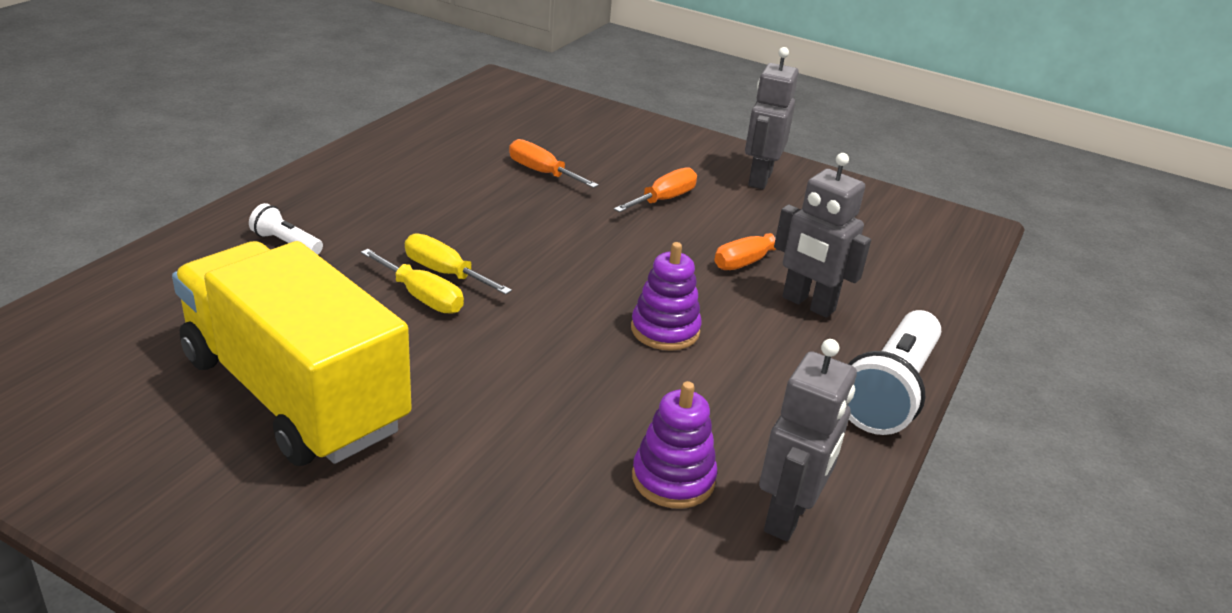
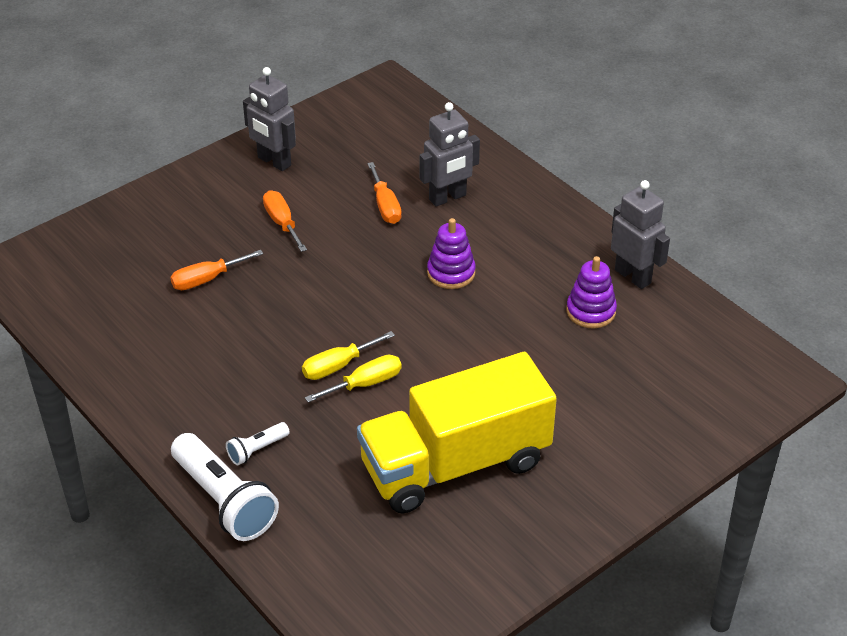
camera: 65 degrees left, 10 degrees up
(889, 391) = (547, 197): white flashlight -> white flashlight (224, 500)

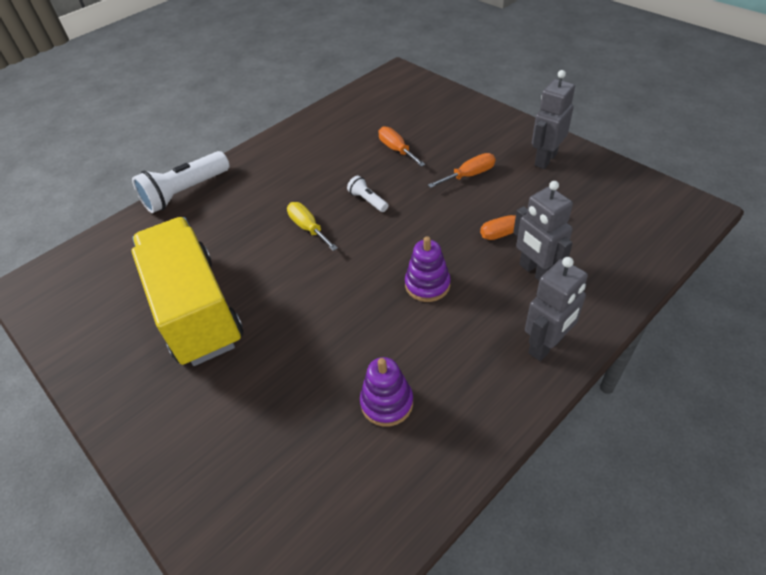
camera: 90 degrees right, 5 degrees up
(257, 450) = (227, 200): white flashlight -> white flashlight (368, 200)
(365, 384) = (288, 245): yellow screwdriver -> none
(633, 276) = (449, 444): grey robot -> grey robot (546, 346)

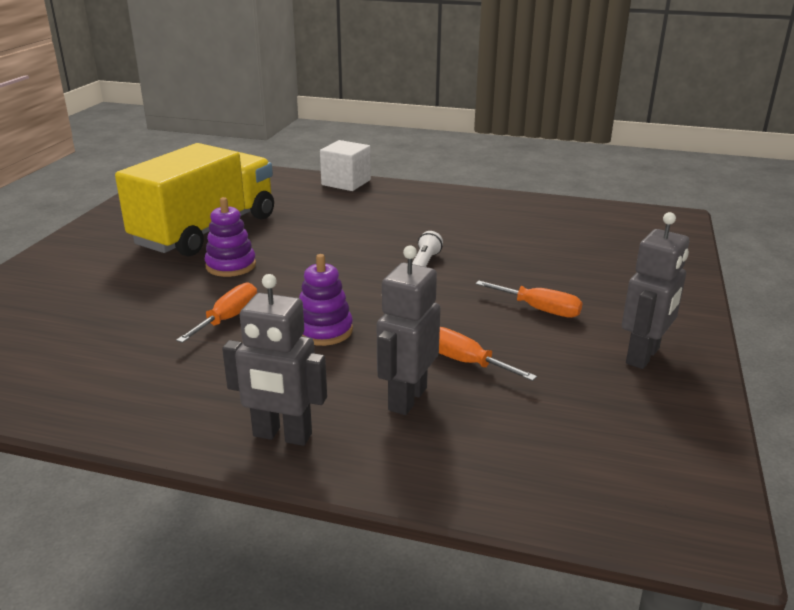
camera: 55 degrees right, 20 degrees down
(185, 192) = (346, 182): white flashlight -> white cube
(308, 228) = (352, 246): yellow screwdriver -> none
(387, 403) = (142, 351): purple stacking toy -> purple stacking toy (231, 265)
(396, 150) = (529, 255): orange screwdriver -> orange screwdriver (228, 318)
(545, 159) = (643, 356): grey robot -> grey robot turned 120 degrees clockwise

